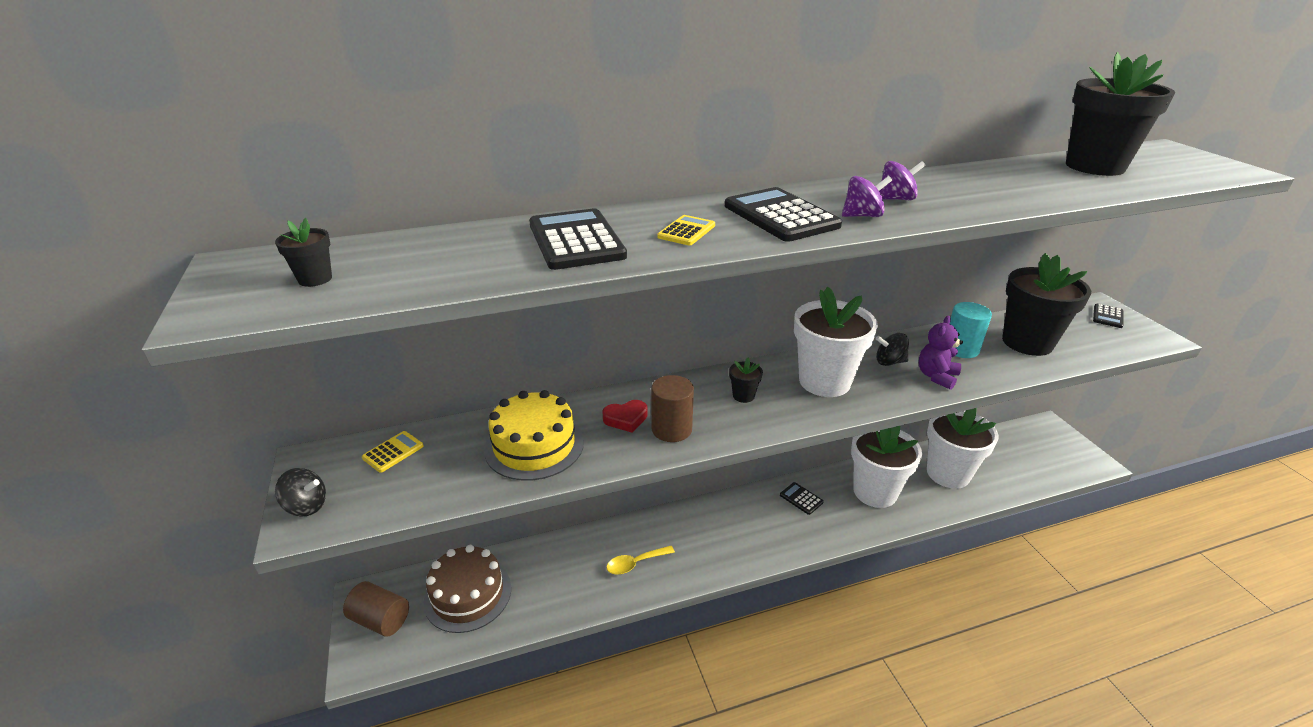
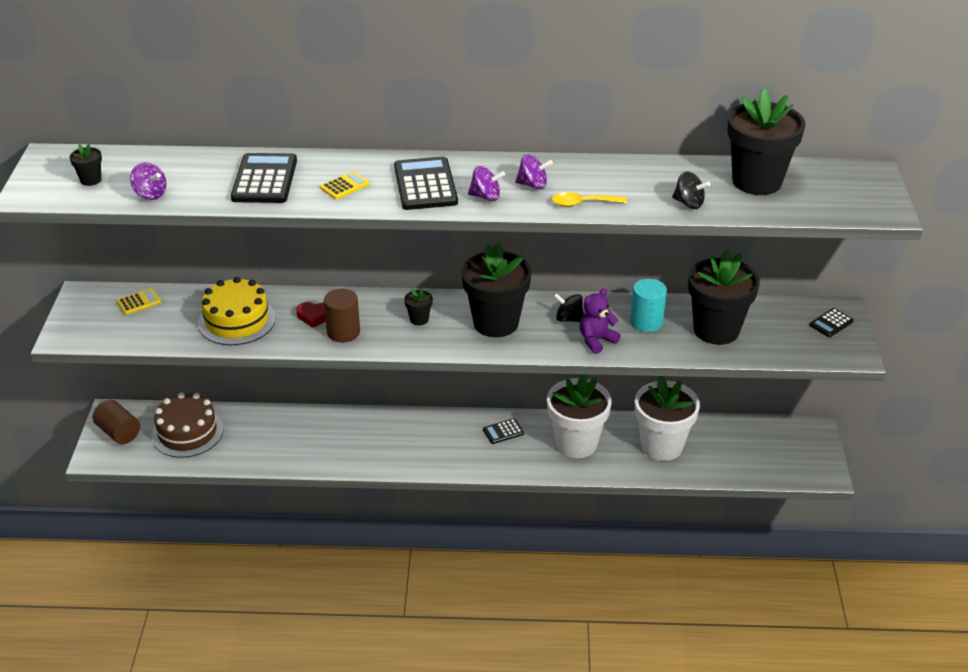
camera: 20 degrees right, 5 degrees up
(306, 506) = (71, 326): black spinning top -> black spinning top (688, 203)
(422, 280) = (150, 194): none -> purple spinning top
(635, 563) = (327, 444): yellow spoon -> yellow spoon (583, 203)
(801, 498) = (503, 431): black calculator -> black calculator turned 90 degrees counterclockwise
(824, 381) = (496, 323): white flower pot -> black flower pot

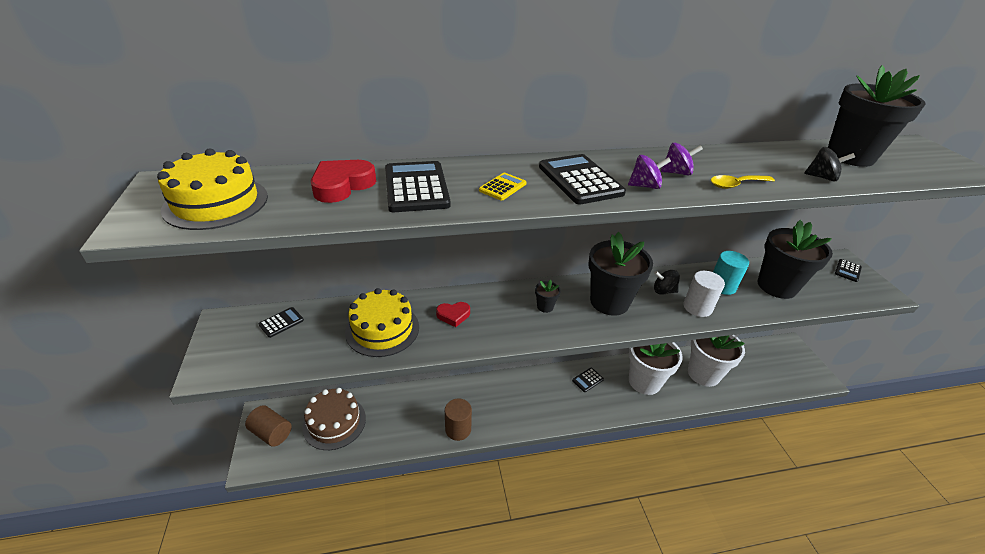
camera: 15 degrees left, 0 degrees up
(91, 180) = (216, 203): black flower pot -> yellow cake
(139, 302) = (281, 322): yellow calculator -> black calculator
(150, 194) = (292, 212): purple spinning top -> none
(199, 172) = (342, 185): none -> red heart
(343, 332) = (485, 328): brown cylinder -> brown cylinder (458, 429)
(596, 340) = (697, 307): purple teddy bear -> white cylinder

